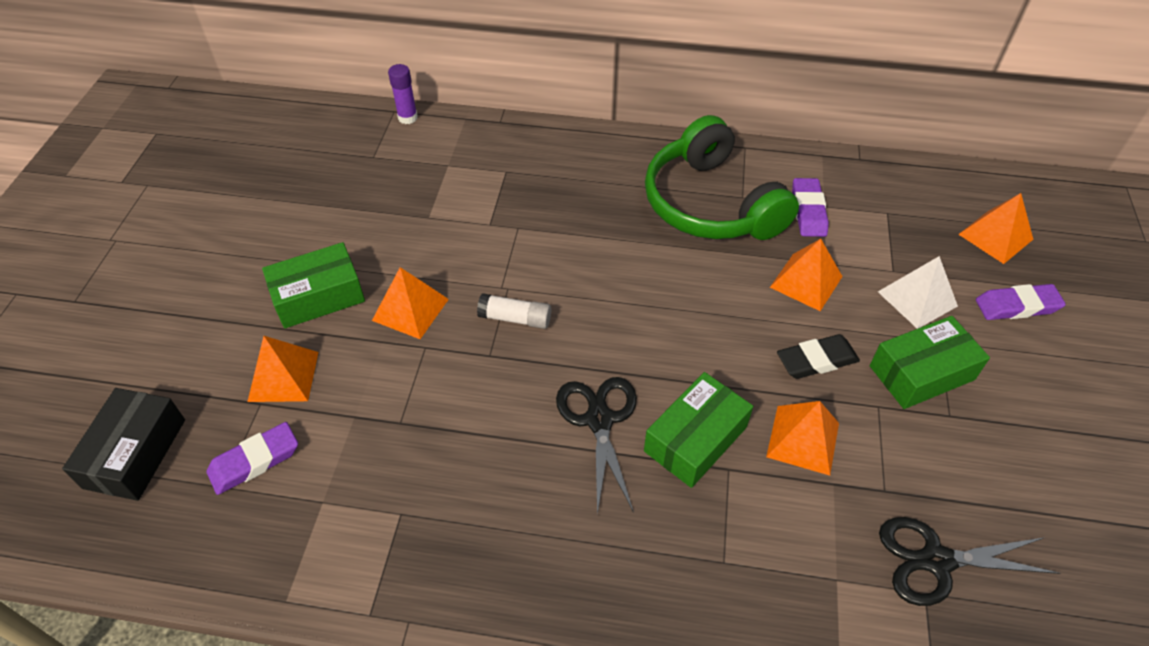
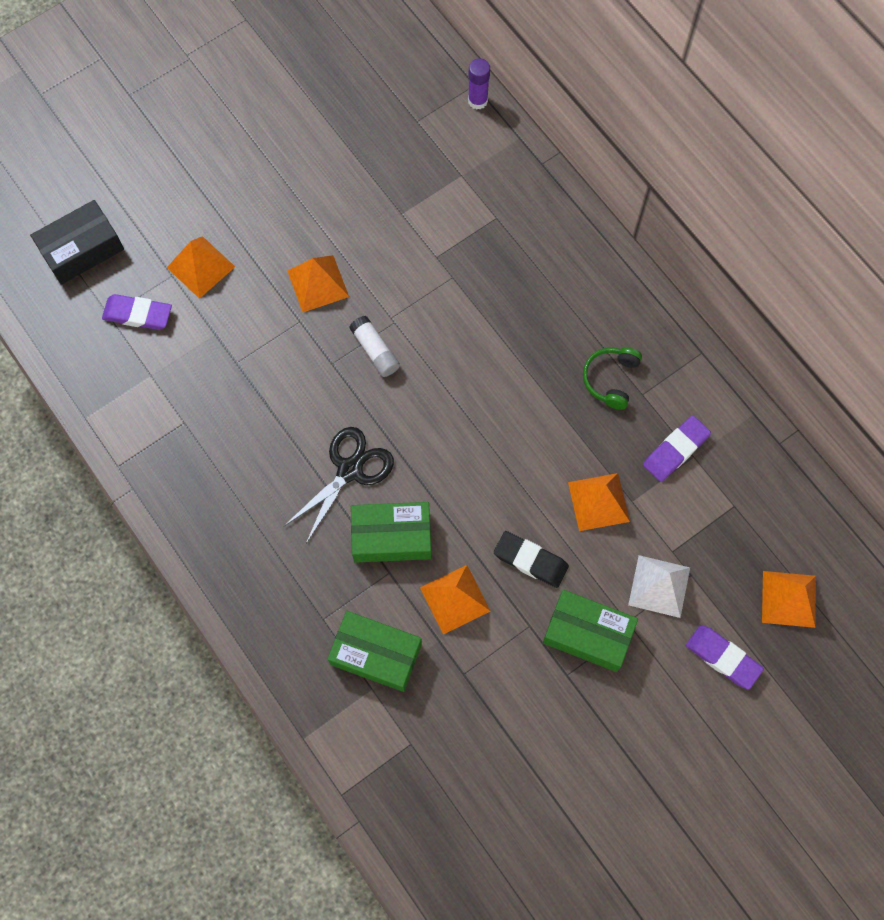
camera: 45 degrees right, 20 degrees up
(318, 296) = (272, 221): green box -> green box (376, 654)
(710, 204) = (610, 379): green headphones -> green headphones, size x0.43
(936, 561) = (439, 736): black scissors -> none

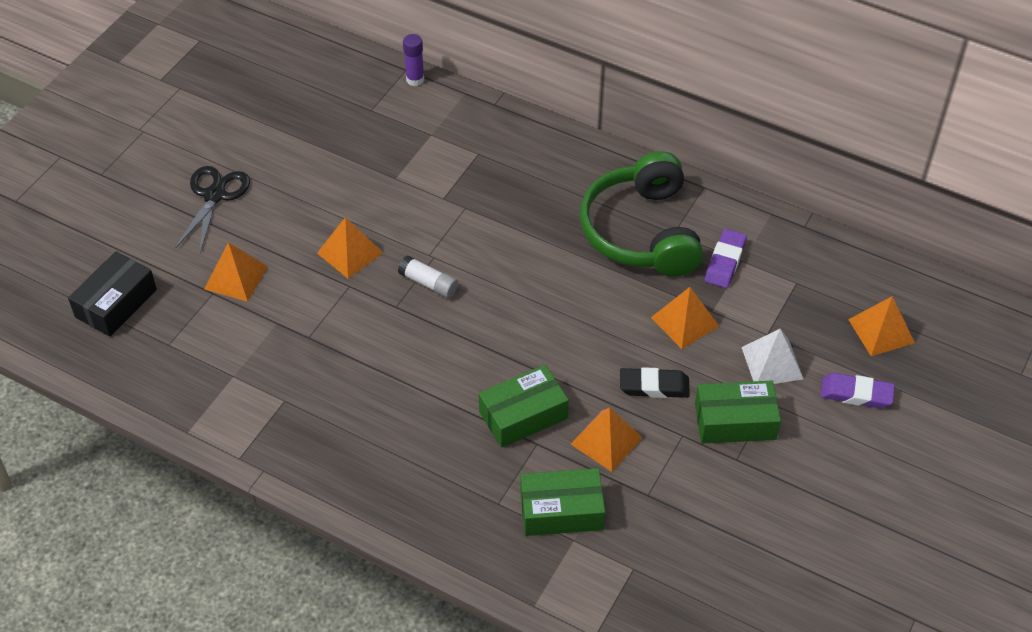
camera: 25 degrees left, 20 degrees down
(138, 314) = (196, 333): purple eraser -> none
(350, 470) = (457, 379): black scissors -> black scissors (214, 195)
(610, 379) = (641, 231): green headphones -> green headphones, size x2.31

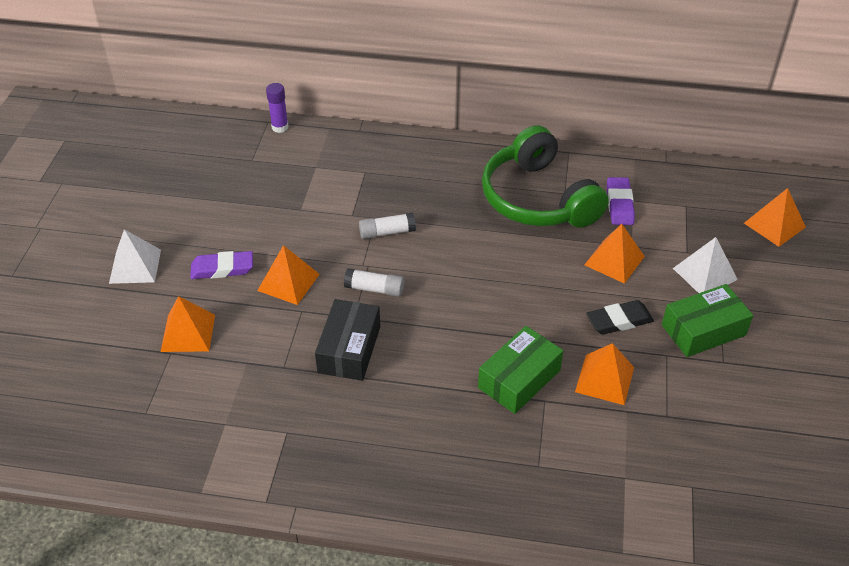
camera: 20 degrees left, 5 degrees down
(116, 303) = (74, 389): black box -> black box (349, 349)
(214, 195) = (135, 266): black scissors -> white pyramid
(469, 226) = (387, 232): none -> white glue stick
(561, 511) = (599, 454): green box -> none
(856, 394) = (786, 279): purple eraser -> purple eraser (222, 269)

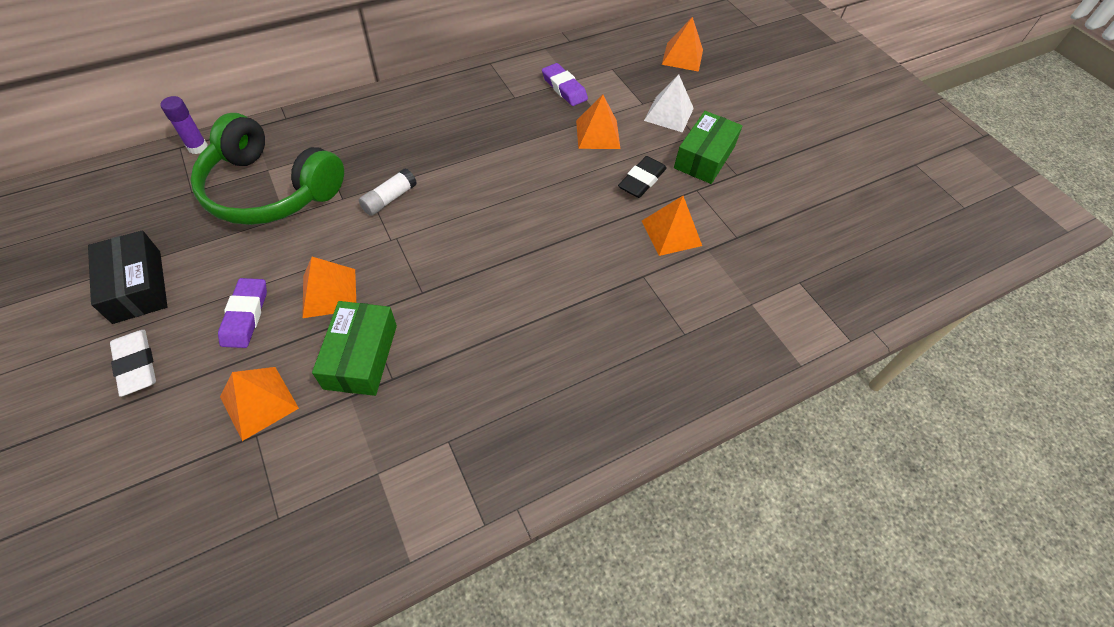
camera: 40 degrees left, 10 degrees up
(135, 266) = (136, 365): white pyramid -> white eraser
(222, 269) = (245, 315): purple eraser -> purple eraser turned 45 degrees counterclockwise
(349, 349) = (442, 325): black box -> black box (137, 286)
(374, 289) = (420, 256): white glue stick -> none
(519, 379) = (609, 269): green box -> green box (361, 356)
(537, 199) = (497, 111): green headphones -> green headphones (270, 190)

